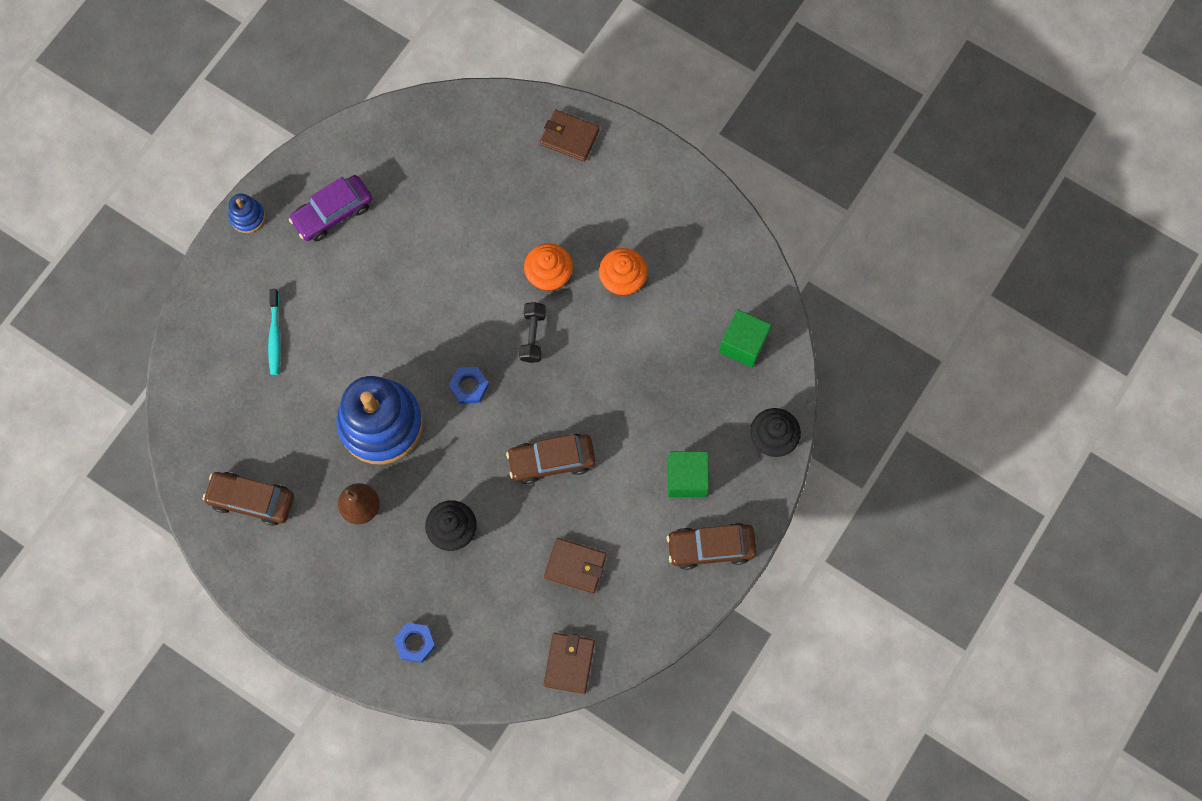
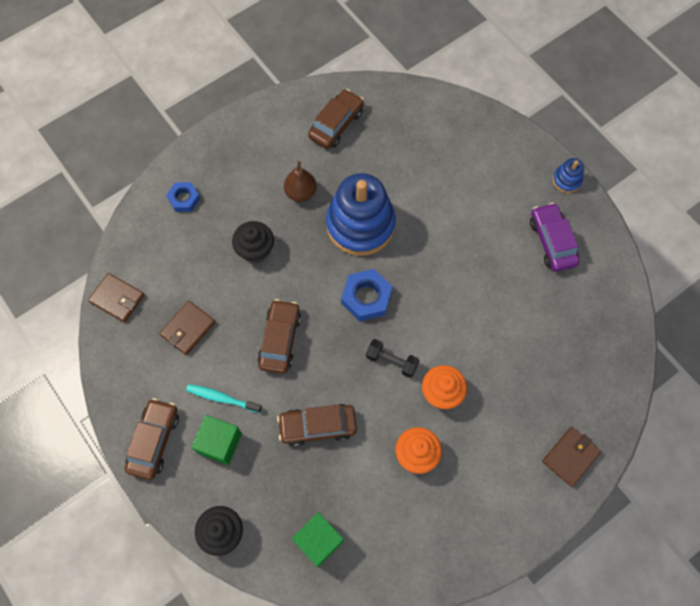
camera: 110 degrees right, 5 degrees down
(275, 336) = (459, 172): turquoise toothbrush -> turquoise toothbrush (222, 398)
(469, 387) = (366, 297): blue nut -> blue nut, size x1.54
(631, 386) = (318, 426): none -> brown car

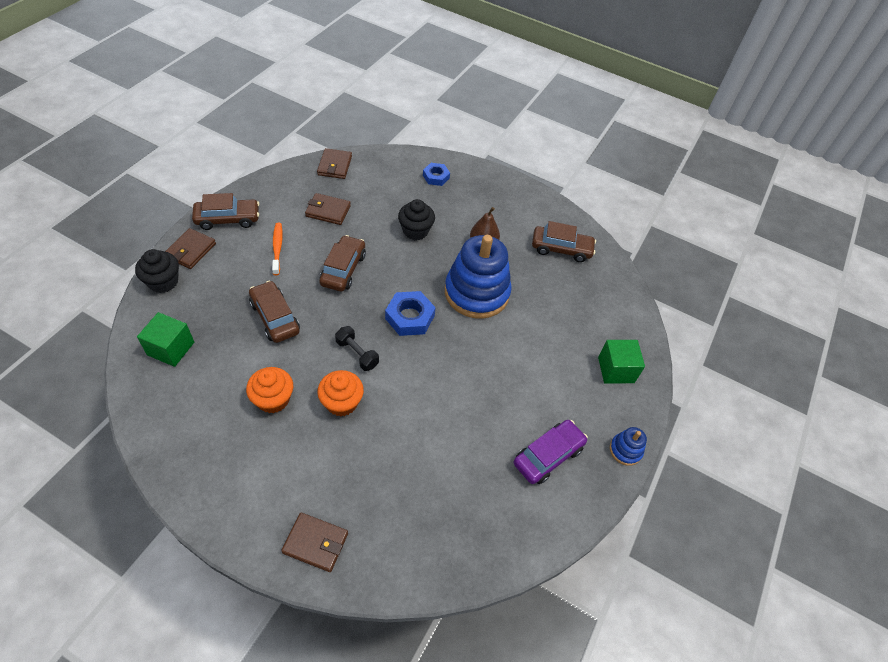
camera: 60 degrees right, 15 degrees down
(187, 493) = (190, 250): none -> brown wallet
(220, 443) = (238, 258): green cube -> green cube (616, 370)
(222, 398) = (277, 248): turquoise toothbrush -> orange toothbrush
(280, 340) = (343, 269): brown car -> brown car turned 60 degrees counterclockwise
(391, 361) = (357, 354): black dumbbell -> black dumbbell turned 45 degrees counterclockwise

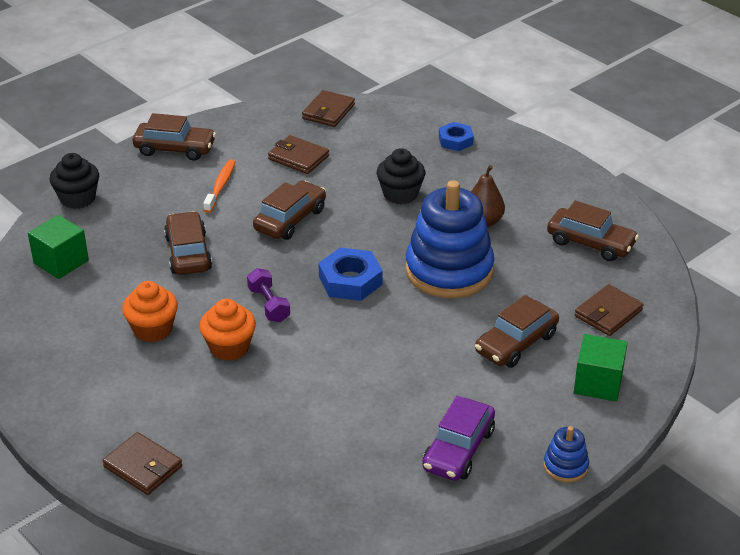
camera: 25 degrees right, 15 degrees down
(190, 250) = (120, 173): brown wallet -> brown wallet (608, 313)
(357, 354) = (269, 305): black dumbbell -> purple dumbbell
(548, 348) = (516, 343): none -> brown car
(548, 456) = (458, 449): purple car -> purple car turned 135 degrees clockwise

